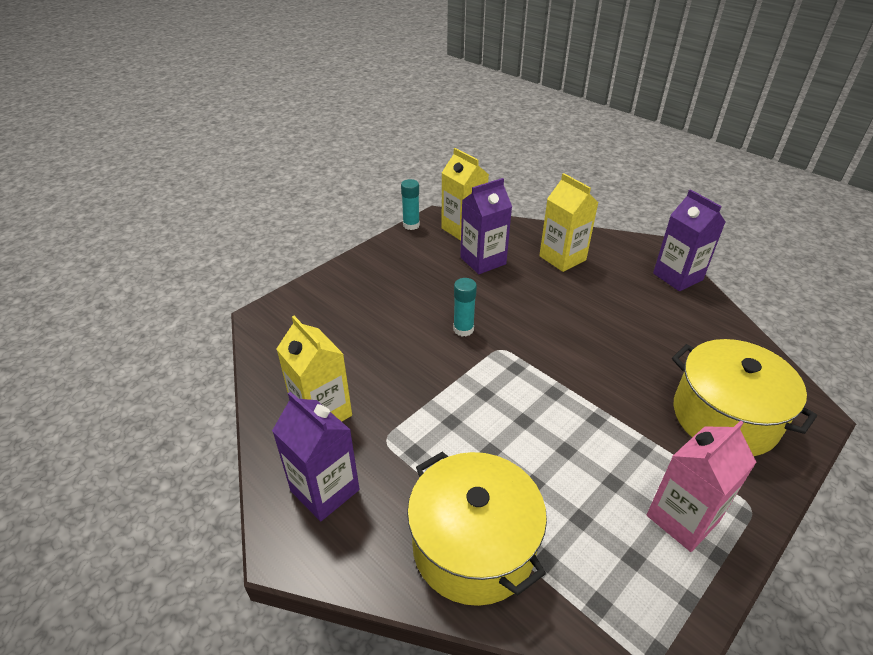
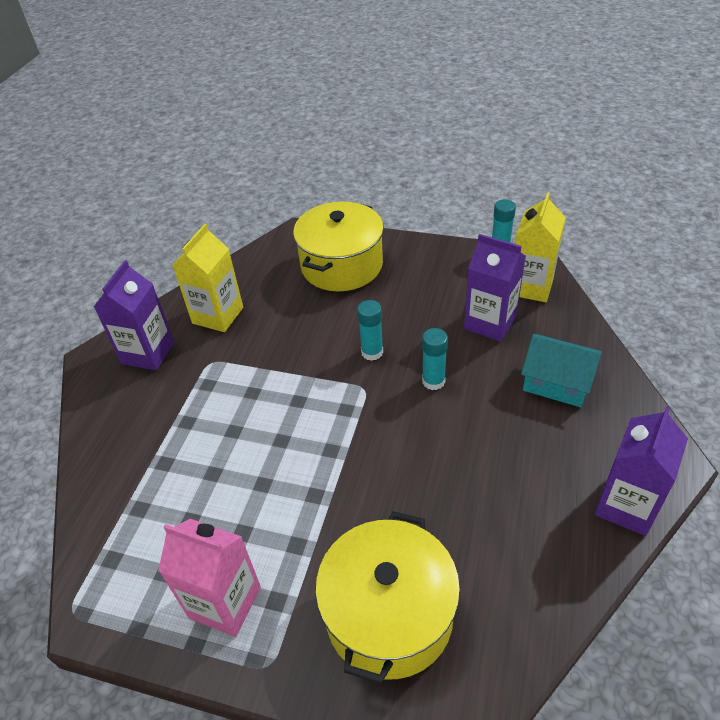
camera: 65 degrees right, 5 degrees up
(473, 546) = (134, 457): yellow pot -> yellow pot (342, 265)
(520, 310) = (433, 381): none -> turquoise glue stick
(562, 258) = (557, 382): yellow carton -> turquoise house

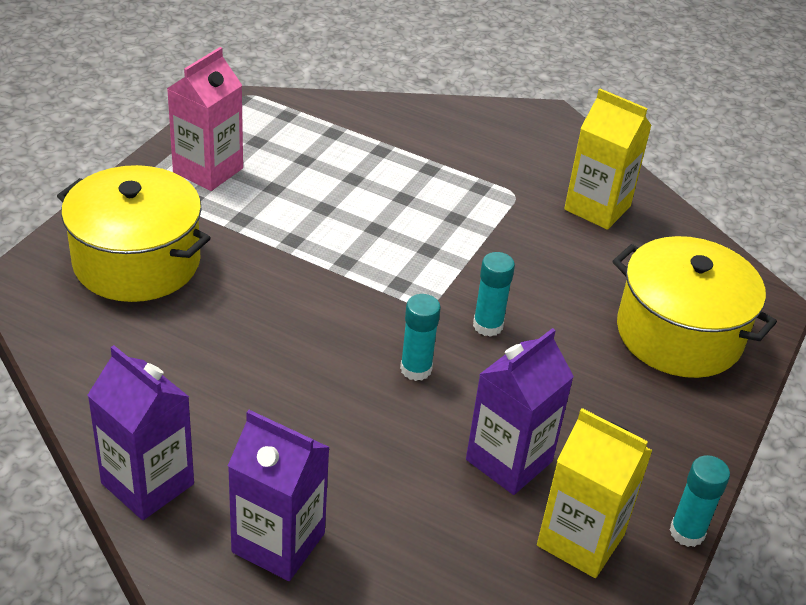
camera: 95 degrees right, 5 degrees down
(148, 353) = (545, 152): purple carton -> purple carton (278, 543)
(557, 382) = (365, 493): turquoise house -> none

